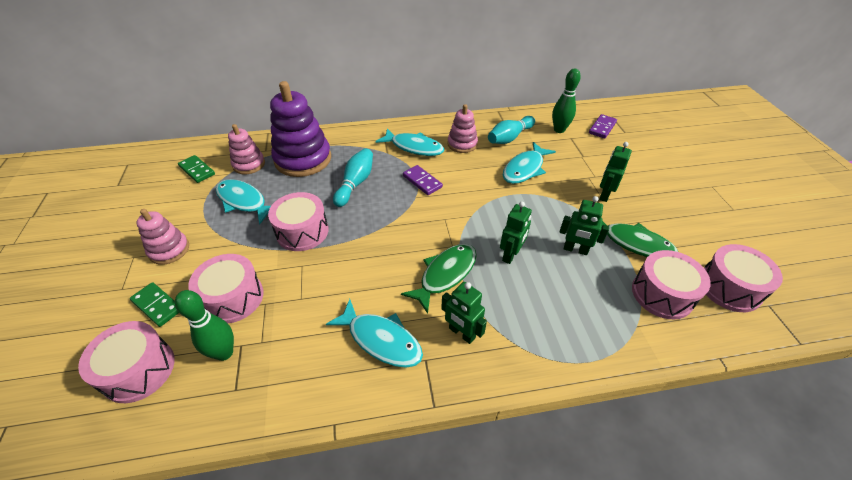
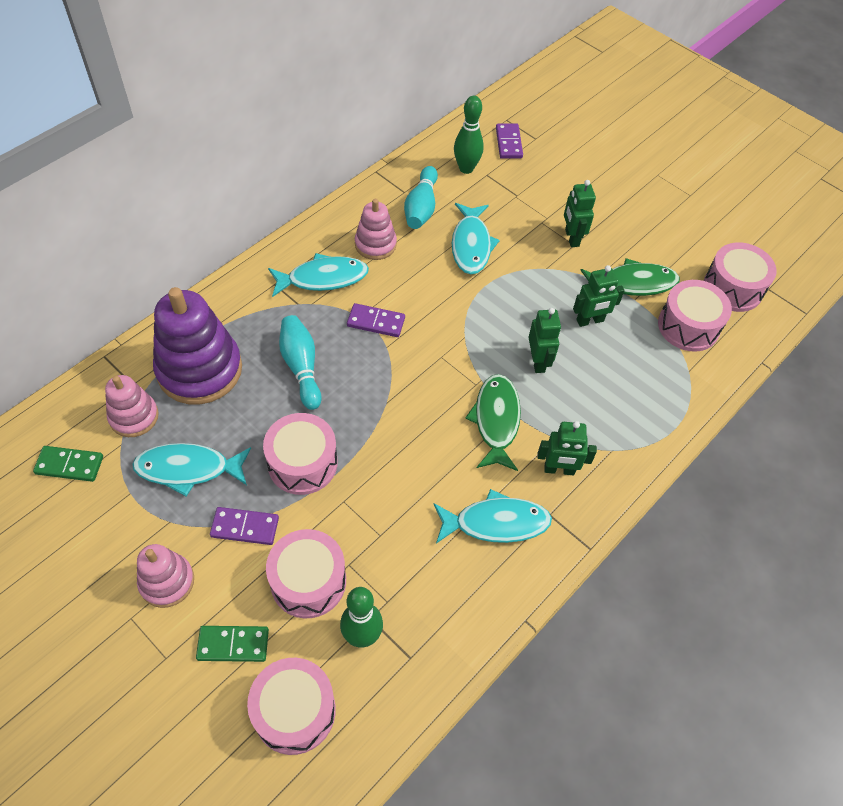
camera: 40 degrees left, 10 degrees up
(236, 246) = (245, 527): none -> purple domino

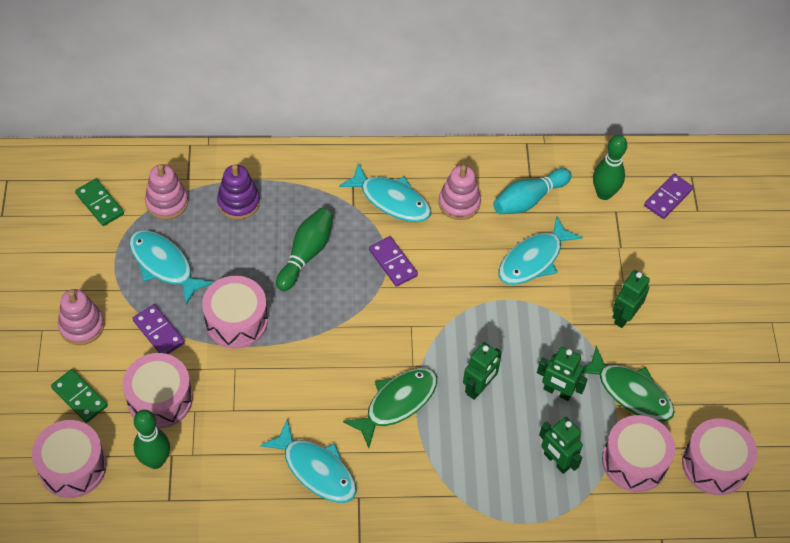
camera: 45 degrees right, 0 degrees up
(199, 370) = (238, 202): purple stacking toy -> purple stacking toy, size x0.55
(301, 367) = (306, 254): turquoise bowling pin -> green bowling pin
(559, 470) = (401, 474): green robot -> green robot (556, 461)

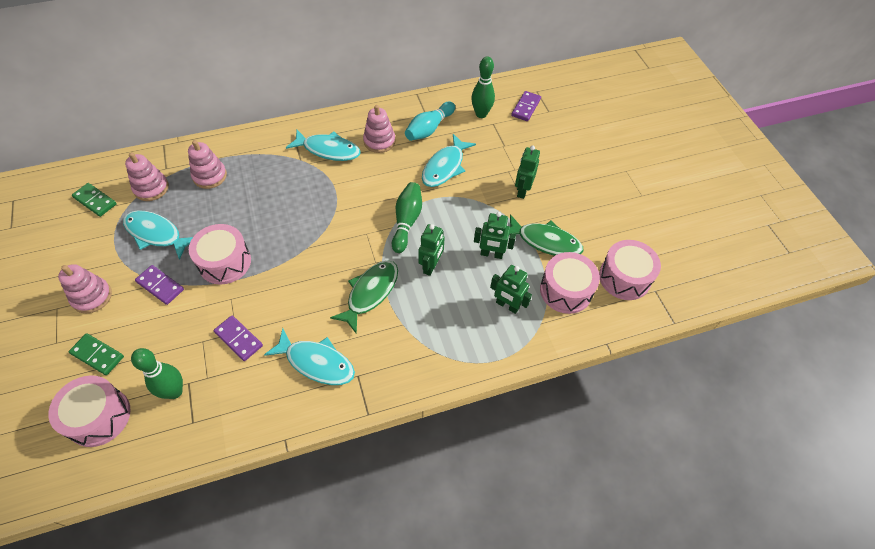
camera: 15 degrees left, 0 degrees up
(160, 399) = (170, 339): pink drum -> none
(238, 202) = (210, 176): purple stacking toy -> pink stacking toy
(306, 254) = (271, 201): green bowling pin -> green bowling pin (407, 221)
(393, 263) = (340, 192): purple domino -> purple domino (238, 339)

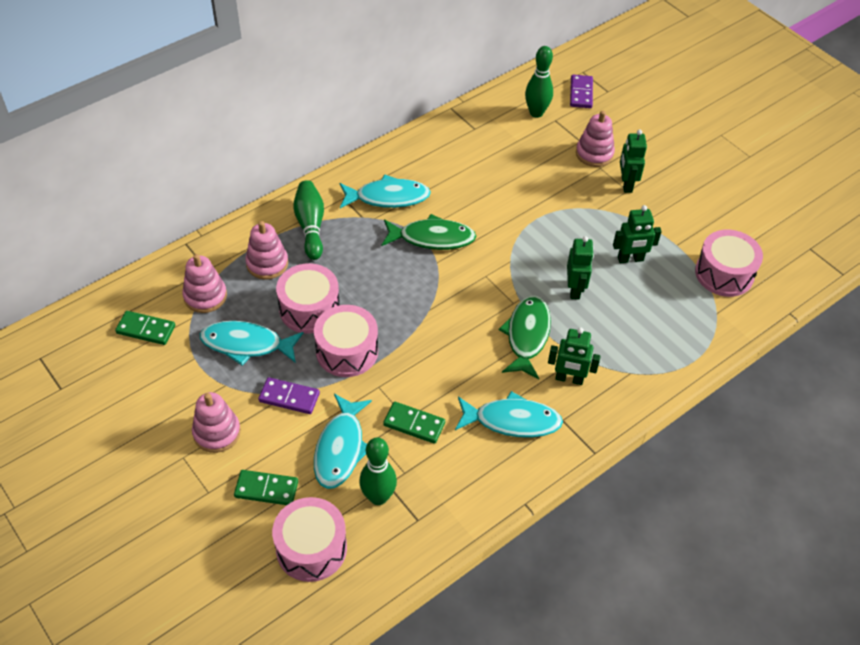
camera: 20 degrees left, 5 degrees down
(238, 339) = (414, 424): purple domino -> green domino
(379, 141) = (440, 172): pink stacking toy -> pink stacking toy (594, 154)
(407, 221) = (522, 251): green bowling pin -> green bowling pin (310, 226)
(429, 129) = (488, 144): turquoise bowling pin -> none
(445, 167) = (529, 181): turquoise fish -> turquoise fish (340, 448)
(507, 305) = (674, 305): green robot -> green robot (569, 379)
(545, 241) = (678, 230): green fish -> green fish (432, 238)
(624, 278) = (774, 244): pink drum -> pink drum (309, 309)

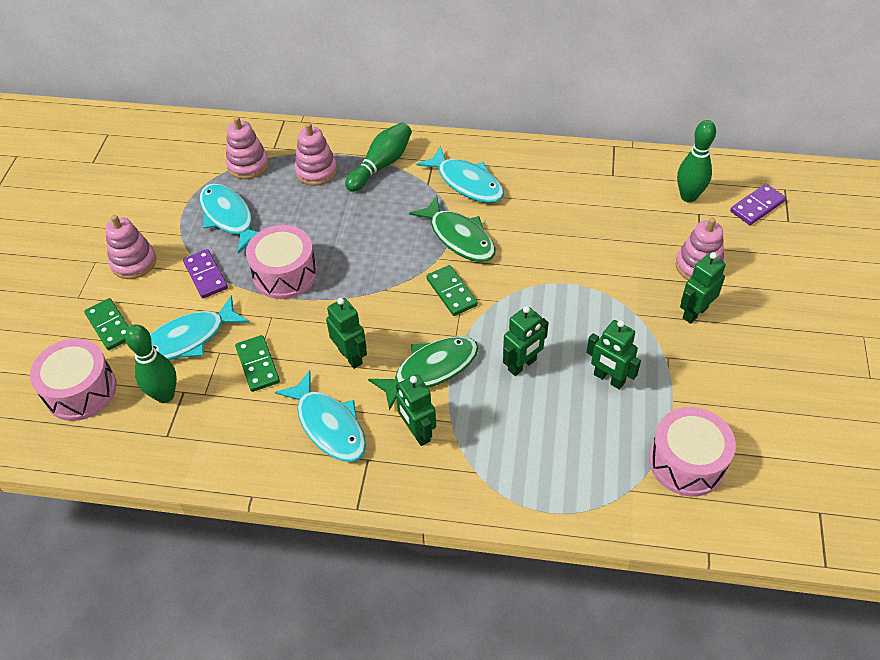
camera: 50 degrees right, 0 degrees up
(146, 329) = (185, 161): green domino -> green domino (451, 292)
(309, 309) = (301, 224): pink drum -> none
(467, 368) = (350, 356): none -> green robot

